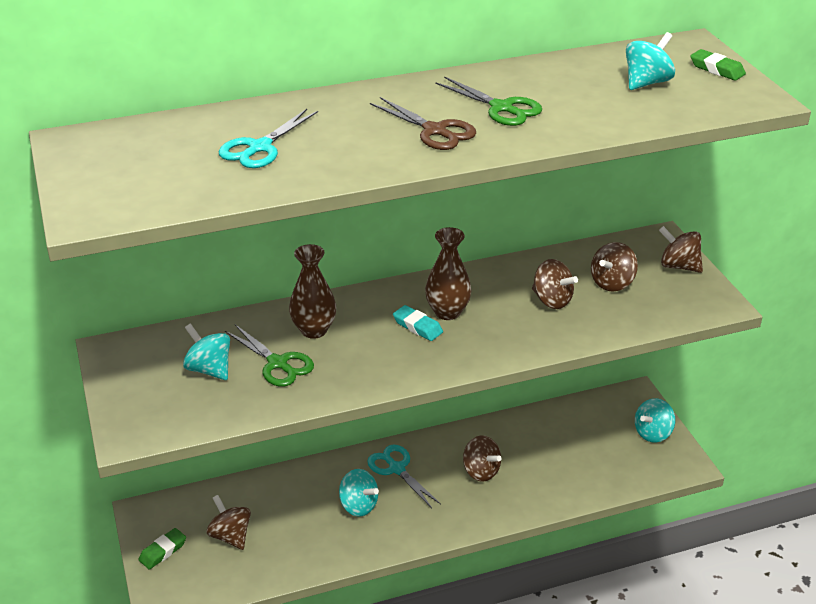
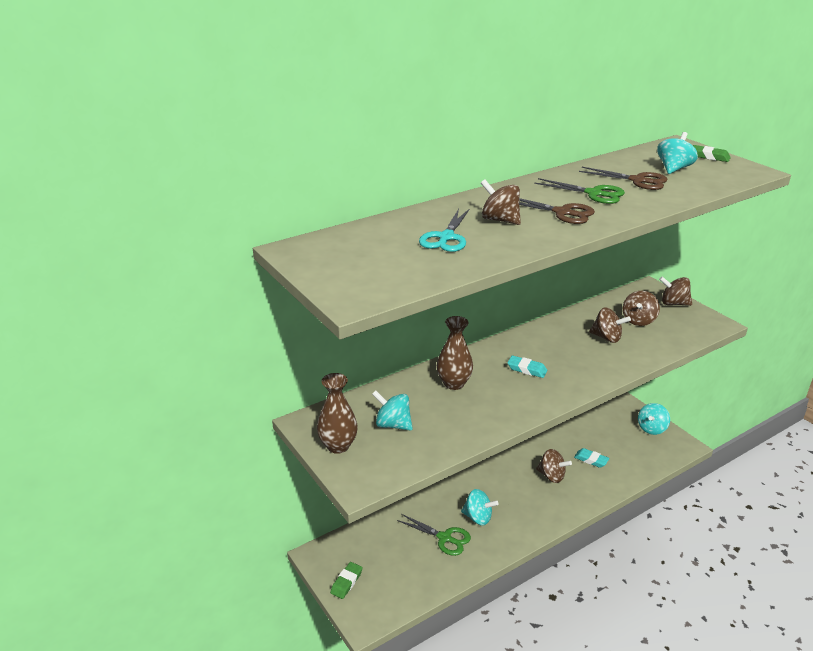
camera: 15 degrees left, 5 degrees down
(230, 536) = (393, 559): brown spinning top -> brown spinning top (500, 220)
(278, 363) = (442, 412): green scissors -> green scissors (444, 538)
(396, 469) = (491, 485): turquoise scissors -> none
(447, 312) = (541, 356): brown vase -> brown vase (338, 446)
(545, 460) = (591, 460): none -> turquoise eraser
(579, 95) = (637, 180): none -> brown scissors

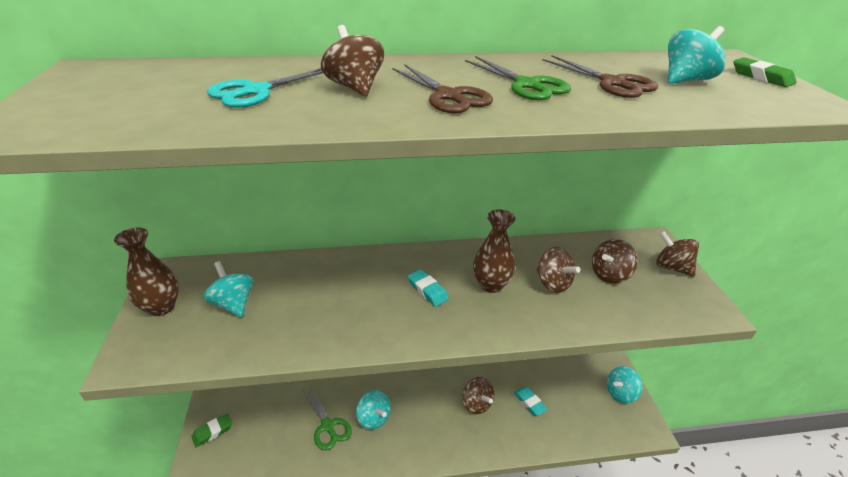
camera: 25 degrees right, 5 degrees up
(454, 383) = (337, 280): brown vase -> brown vase (491, 285)

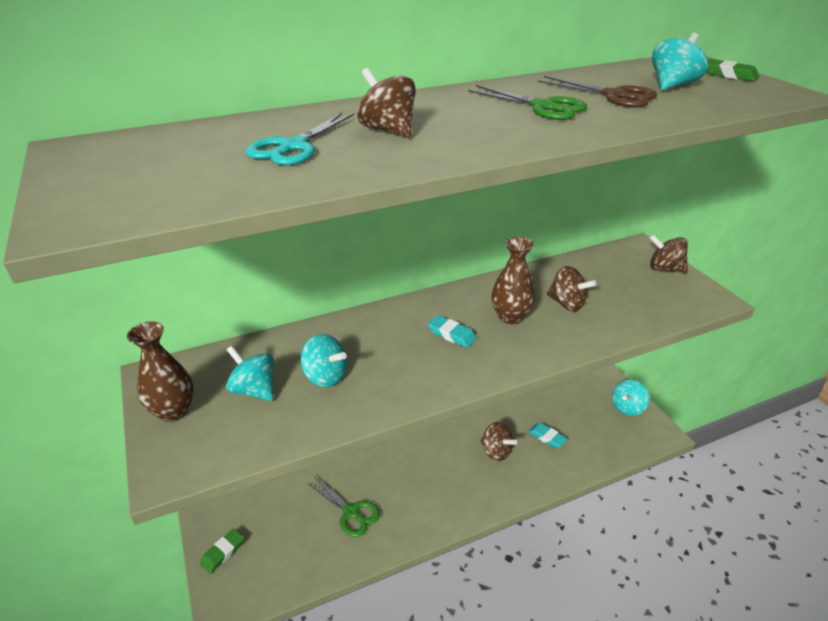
camera: 15 degrees left, 0 degrees up
(373, 418) = (397, 492): turquoise spinning top -> turquoise spinning top (325, 376)
(448, 96) = (483, 127): brown scissors -> none
(609, 275) = (614, 285): brown spinning top -> none

